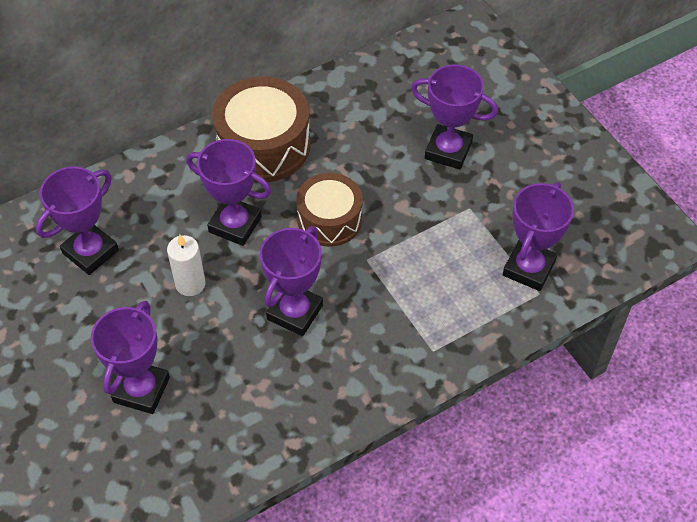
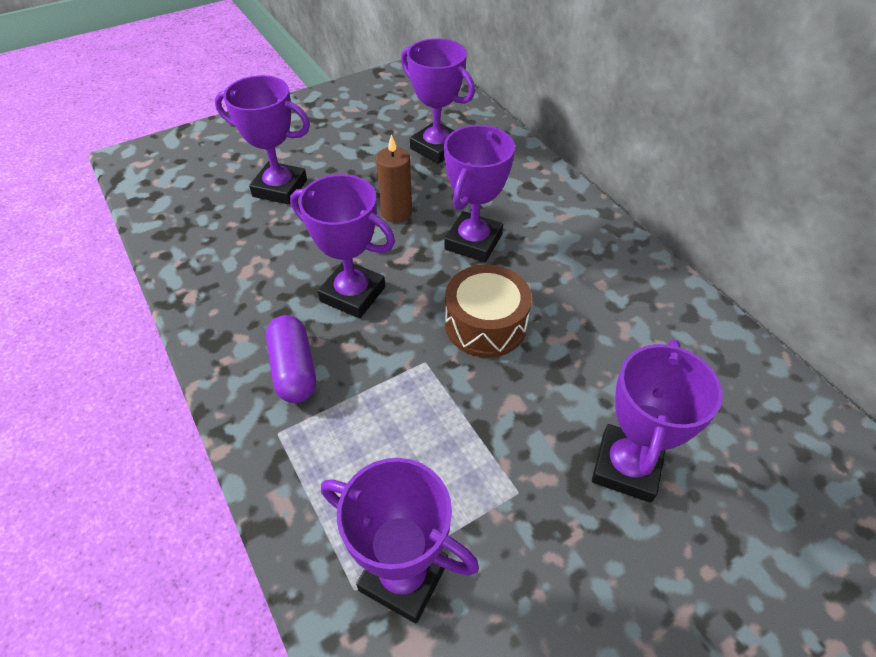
camera: 90 degrees right, 5 degrees down
(190, 284) = (396, 212): white candle -> brown candle
(263, 145) = (592, 261): brown drum -> none
(375, 347) = (294, 369): none -> purple capsule

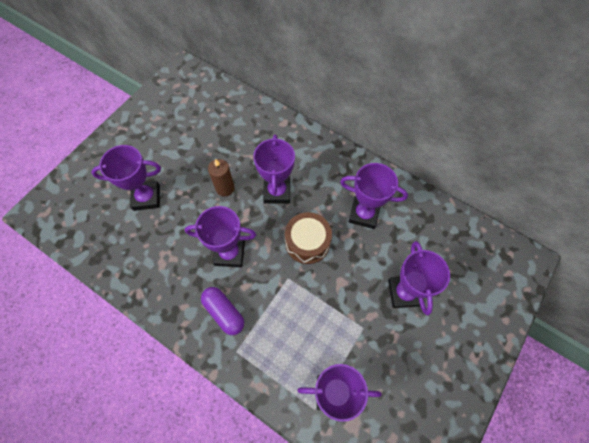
camera: 25 degrees left, 15 degrees up
(436, 148) = (224, 131): purple trophy -> purple trophy (364, 214)

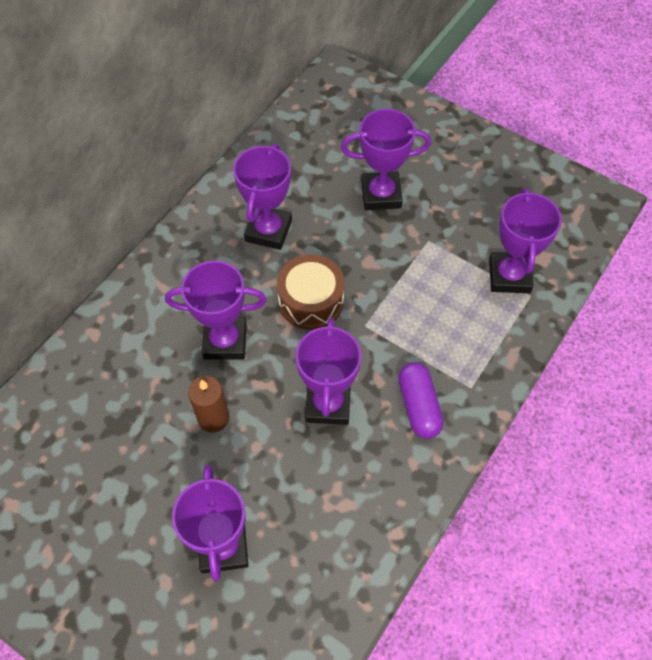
camera: 90 degrees left, 5 degrees down
(224, 312) = (418, 406): purple capsule -> purple capsule turned 60 degrees counterclockwise

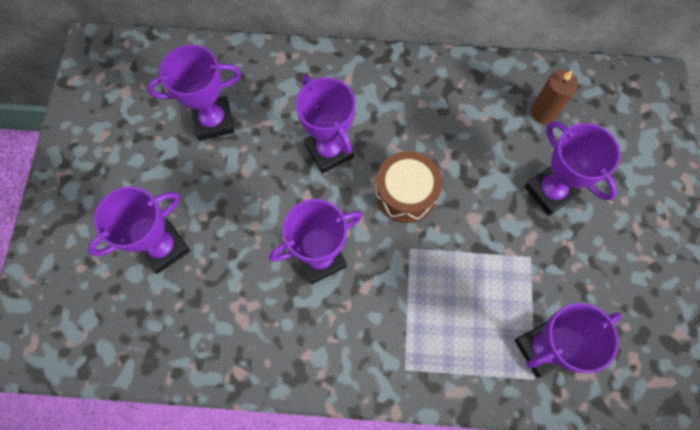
camera: 60 degrees right, 10 degrees up
(213, 418) = (260, 181): brown candle -> brown candle (543, 112)
(268, 231) = (450, 123): purple trophy -> purple trophy (213, 121)
(418, 406) = (361, 333): purple capsule -> none

